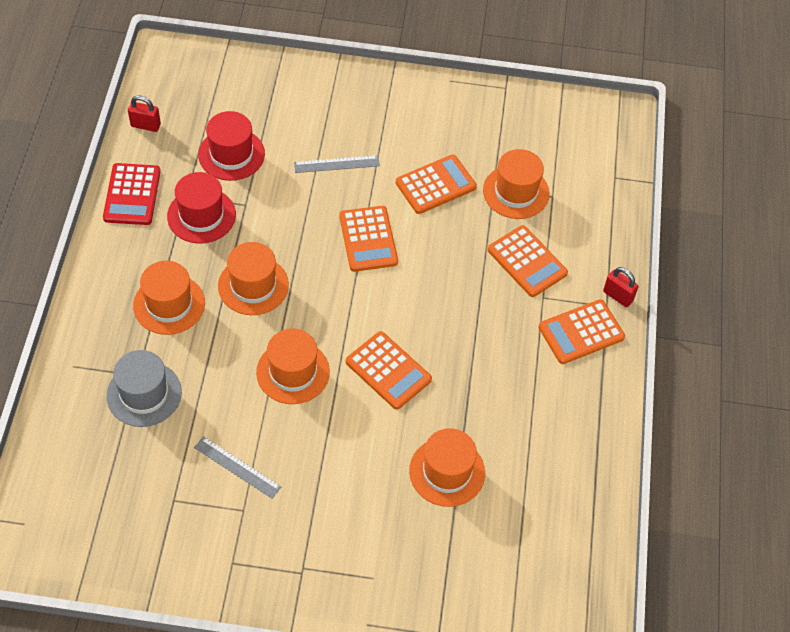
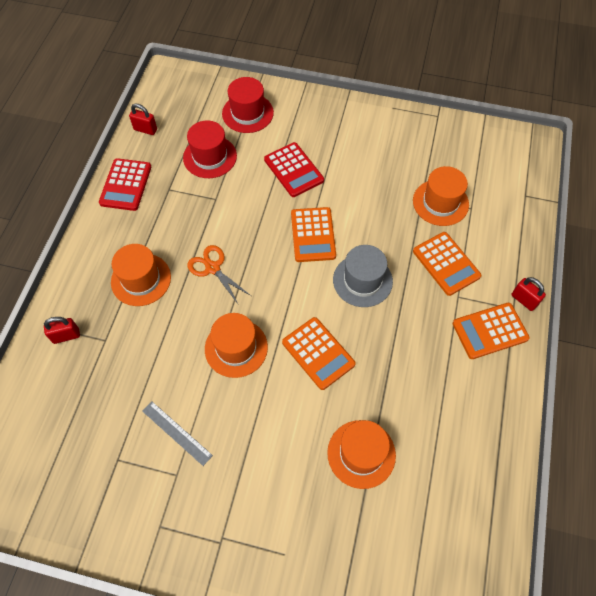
camera: 10 degrees right, 5 degrees up
(90, 374) = (66, 336): none -> red padlock
(144, 394) = (108, 357): grey hat -> grey hat (362, 280)
(201, 215) = (178, 205): red hat -> red hat (247, 113)
(253, 285) = (212, 268): orange hat -> orange scissors
(336, 164) = (293, 170): grey ruler -> red calculator
(435, 185) = (373, 192): orange calculator -> none

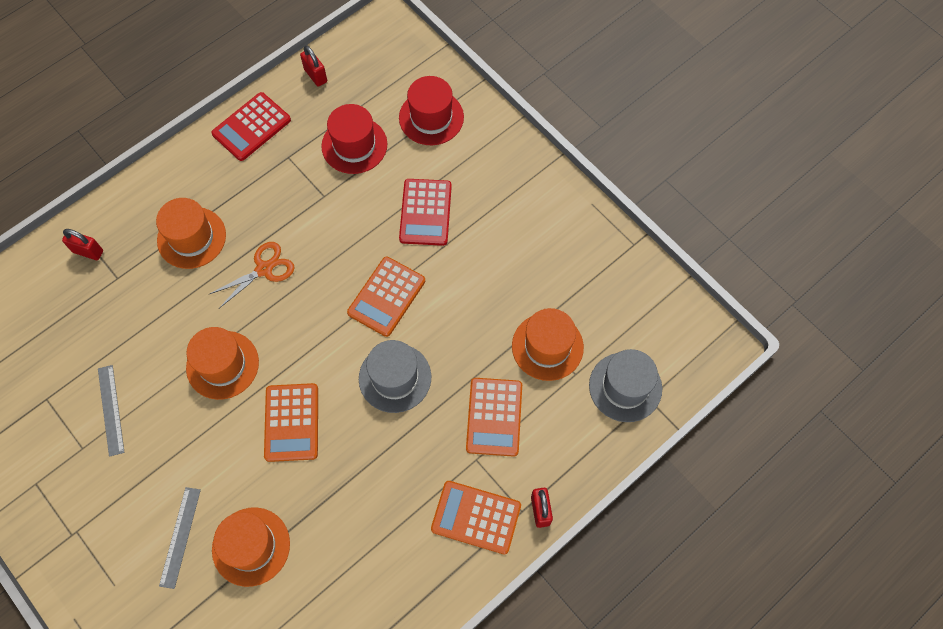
camera: 35 degrees right, 5 degrees up
(212, 268) = (264, 269): orange scissors -> orange scissors turned 60 degrees clockwise
(305, 484) = (180, 537): none -> grey ruler
(506, 197) = (625, 387): none -> grey hat

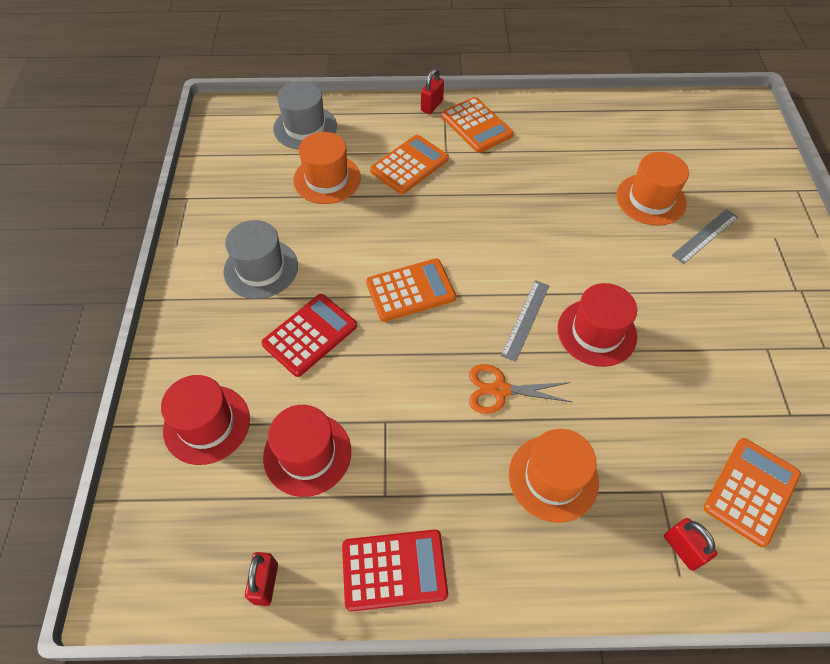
camera: 140 degrees left, 10 degrees down
(111, 410) = (725, 363): grey ruler -> grey ruler (526, 319)
(222, 365) = (596, 332): orange hat -> red hat
(292, 422) = (565, 253): orange calculator -> orange calculator (751, 491)
(395, 378) = (457, 231): grey hat -> grey hat (261, 269)

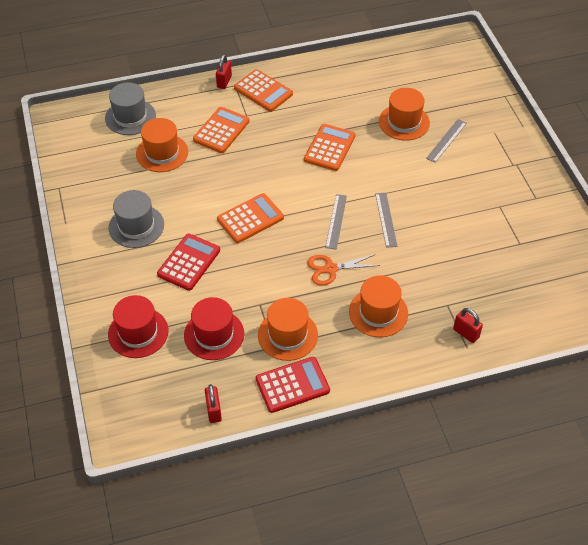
camera: 15 degrees left, 5 degrees down
(410, 481) = (287, 335): none -> orange hat
(596, 332) = (386, 219): red hat -> grey ruler
(751, 491) = (501, 292): orange calculator -> orange calculator (329, 148)

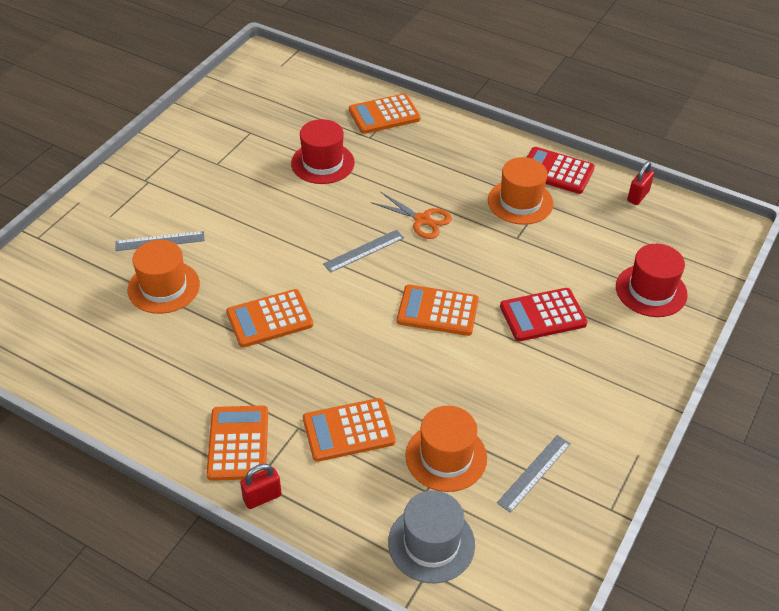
camera: 135 degrees left, 5 degrees down
(136, 226) = (561, 390): grey hat -> none
(214, 334) = (582, 243): red hat -> red hat (322, 163)
(378, 312) = (428, 167): orange hat -> none
(386, 219) = (320, 221): grey ruler -> grey ruler (534, 473)
(466, 333) = (384, 115): red padlock -> orange calculator

